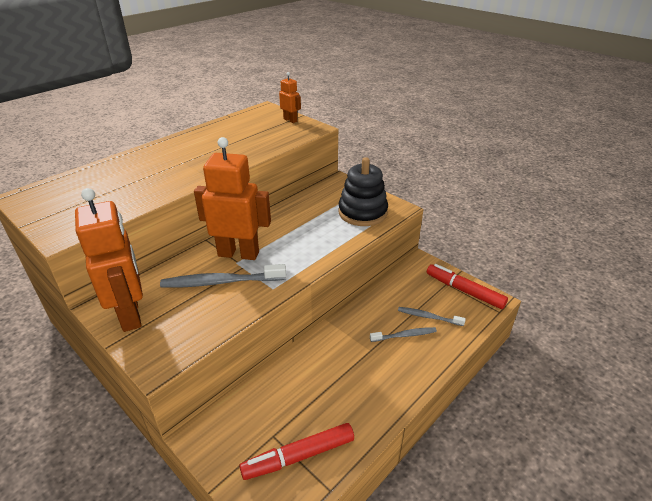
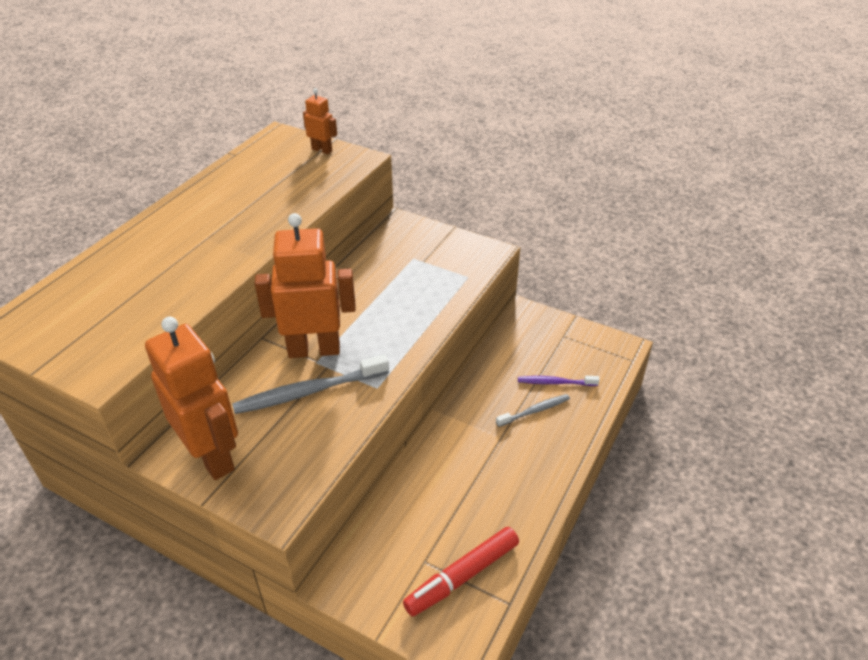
camera: 15 degrees left, 5 degrees up
(362, 212) = (448, 265): black stacking toy -> none
(428, 317) = (555, 382): grey toothbrush -> purple toothbrush
(464, 291) = (586, 341): red marker -> none

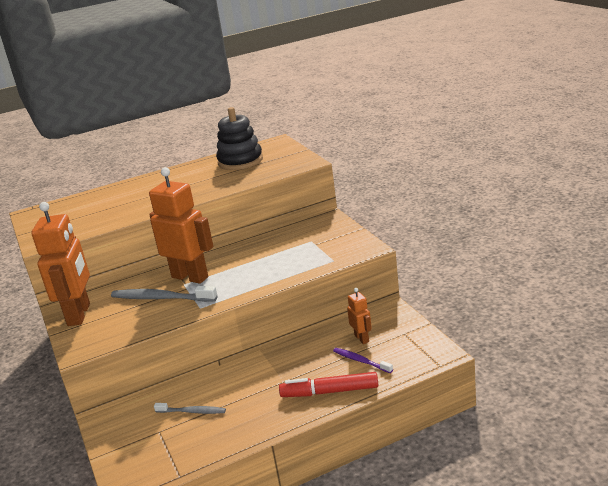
camera: 40 degrees right, 15 degrees down
(263, 172) = (240, 161): none -> black stacking toy
(322, 150) = (290, 154): orange robot -> orange robot (362, 338)
(462, 576) = (170, 448): red marker -> red marker (329, 392)
(535, 411) = (325, 373): grey toothbrush -> grey toothbrush (192, 412)

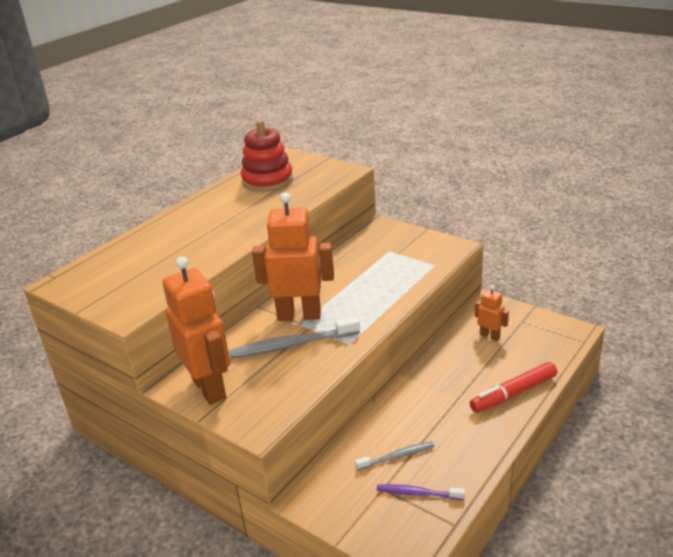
camera: 30 degrees left, 5 degrees up
(240, 161) = (267, 180): black stacking toy -> red stacking toy
(361, 361) = (511, 357): purple toothbrush -> purple toothbrush (418, 493)

